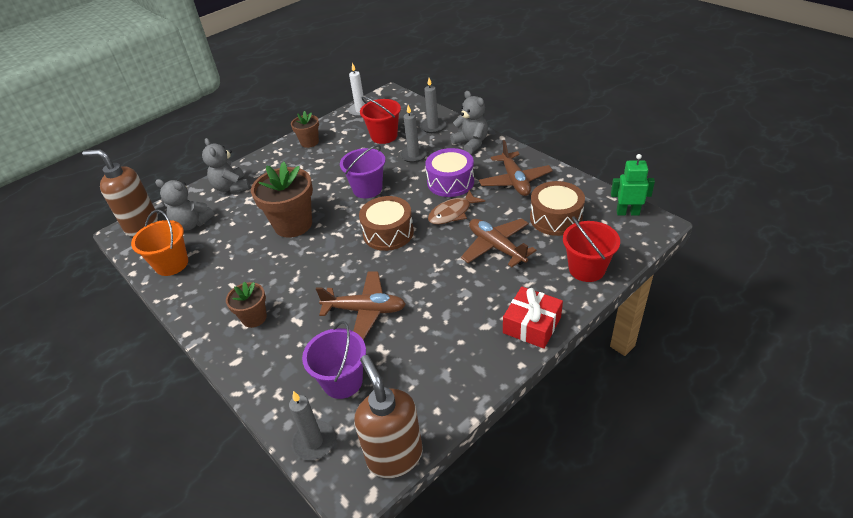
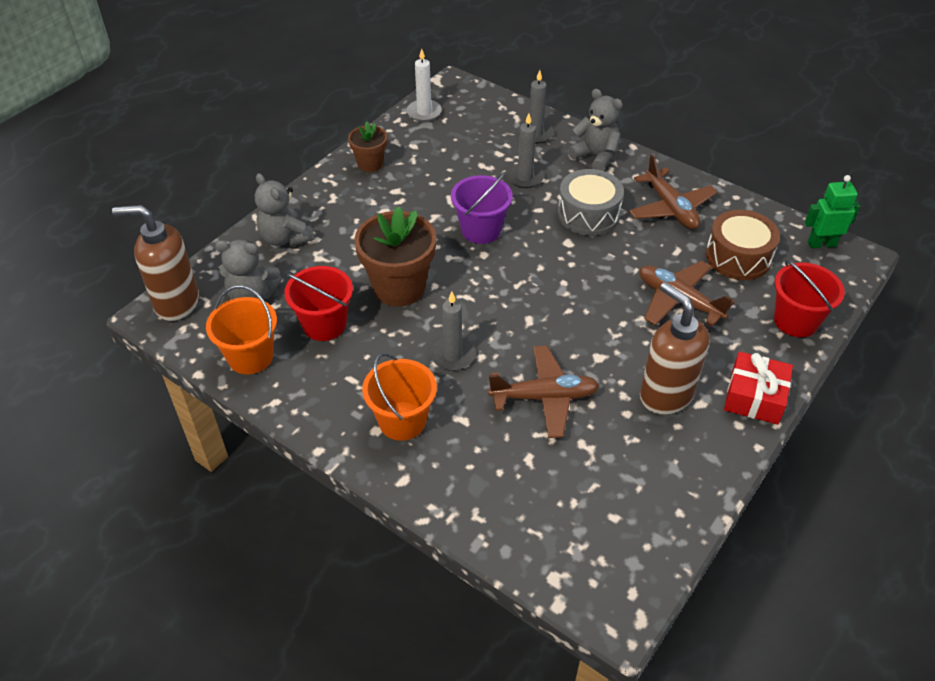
camera: 15 degrees left, 5 degrees up
(254, 318) = (402, 421): brown flower pot -> orange bucket
(314, 442) = (547, 567): grey candle -> grey candle (452, 355)
(342, 381) = (552, 490): purple bucket -> none
(384, 136) = (473, 150): red bucket -> red bucket (324, 324)
(388, 233) = (533, 291): brown drum -> none
(394, 456) = (650, 571): brown soap dispenser -> brown soap dispenser (665, 395)
(450, 182) = (588, 214): purple drum -> grey drum
(452, 213) = (607, 258): brown fish -> none

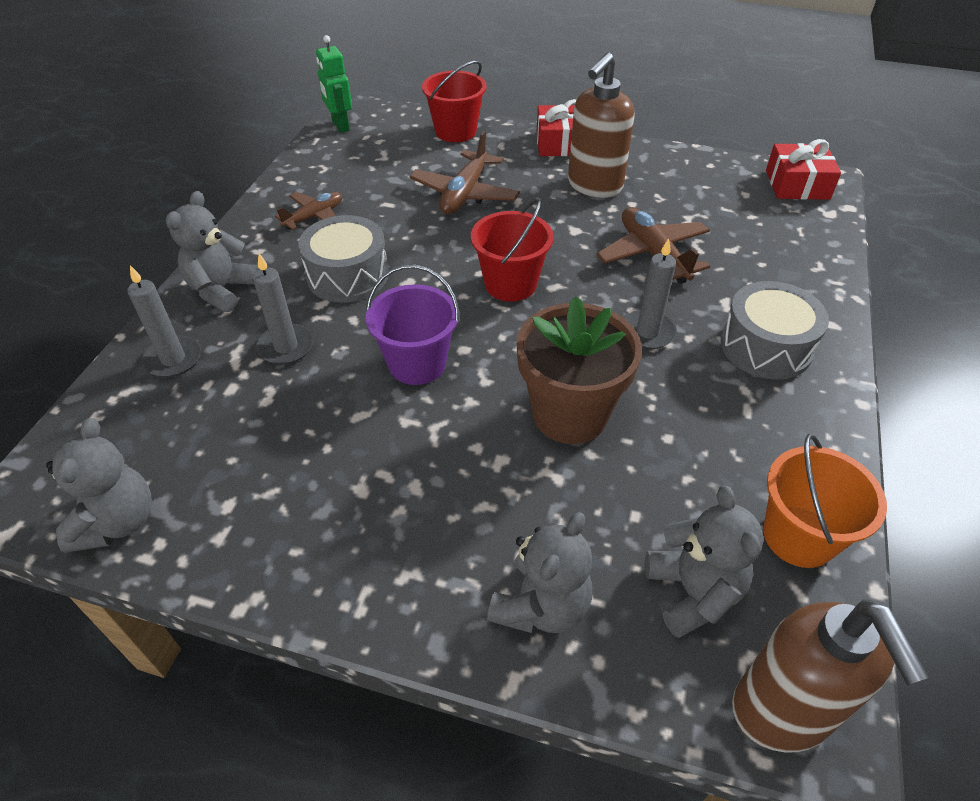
camera: 110 degrees left, 0 degrees up
(324, 324) = (684, 472): red bucket -> red bucket (510, 284)
(370, 164) = (296, 552): brown flower pot -> none
(402, 421) = (766, 346): orange bucket -> grey drum
(424, 112) = (117, 522): white candle -> grey teddy bear
(616, 577) = (797, 184): none -> red gift
(670, 208) = (314, 217): brown plane -> brown plane, size x0.65
(738, 257) = (380, 167): brown drum -> none

